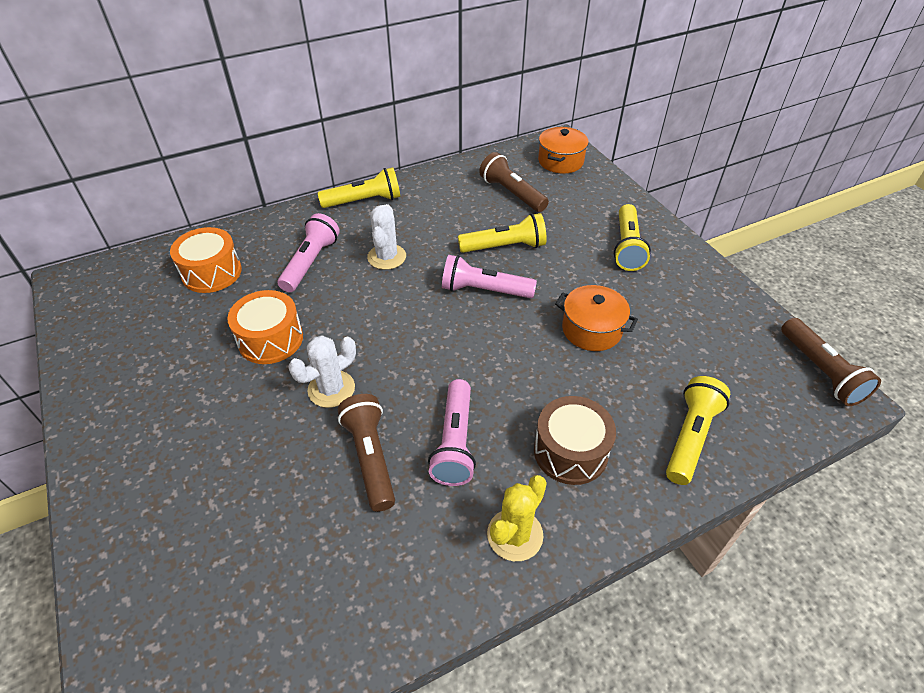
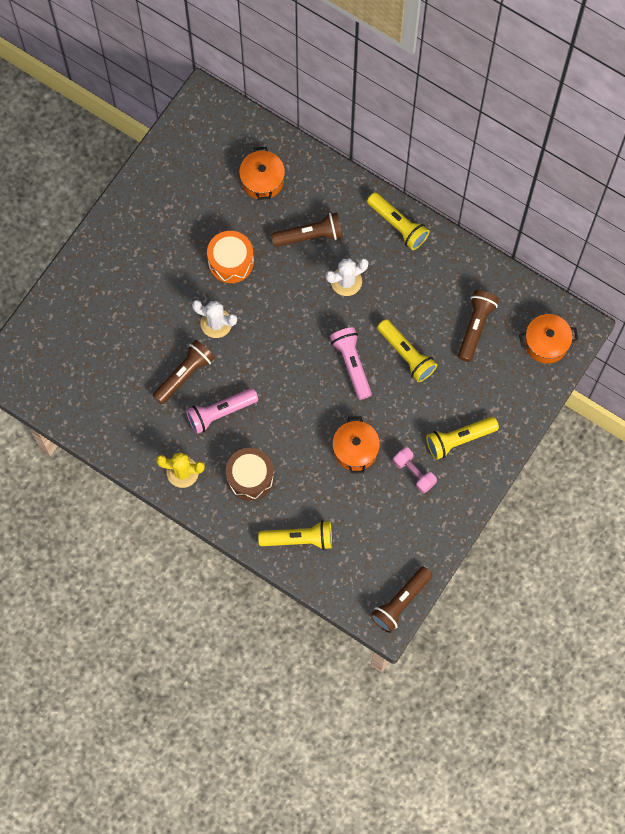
camera: 60 degrees right, 25 degrees up
(212, 272) = (262, 180): orange drum -> orange pot
(310, 262) = (310, 236): pink flashlight -> brown flashlight
(648, 293) = (414, 473): none -> pink dumbbell

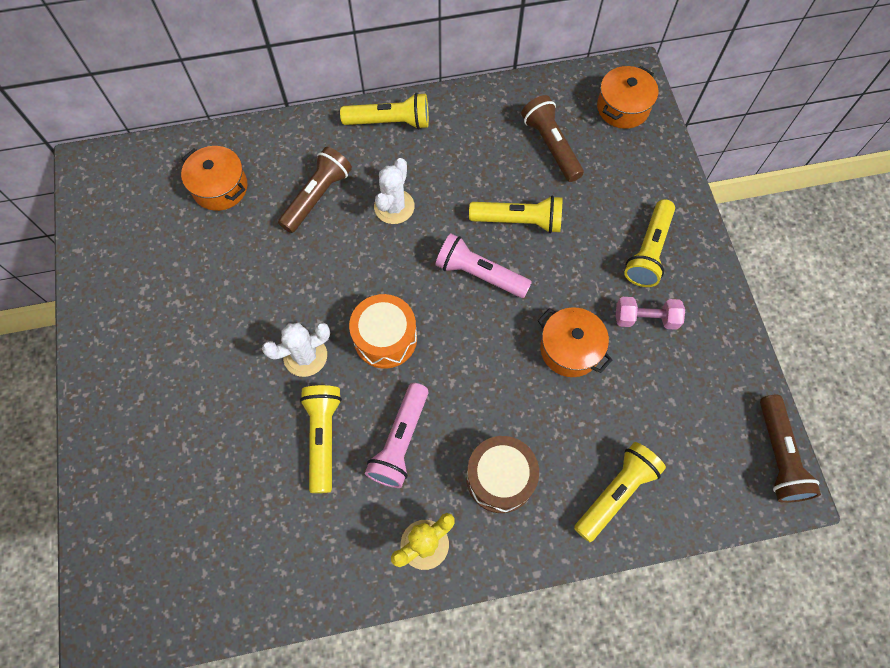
camera: 45 degrees left, 5 degrees down
(184, 375) = (323, 438): brown flashlight -> yellow flashlight
(231, 261) = (261, 285): orange drum -> orange drum (385, 338)

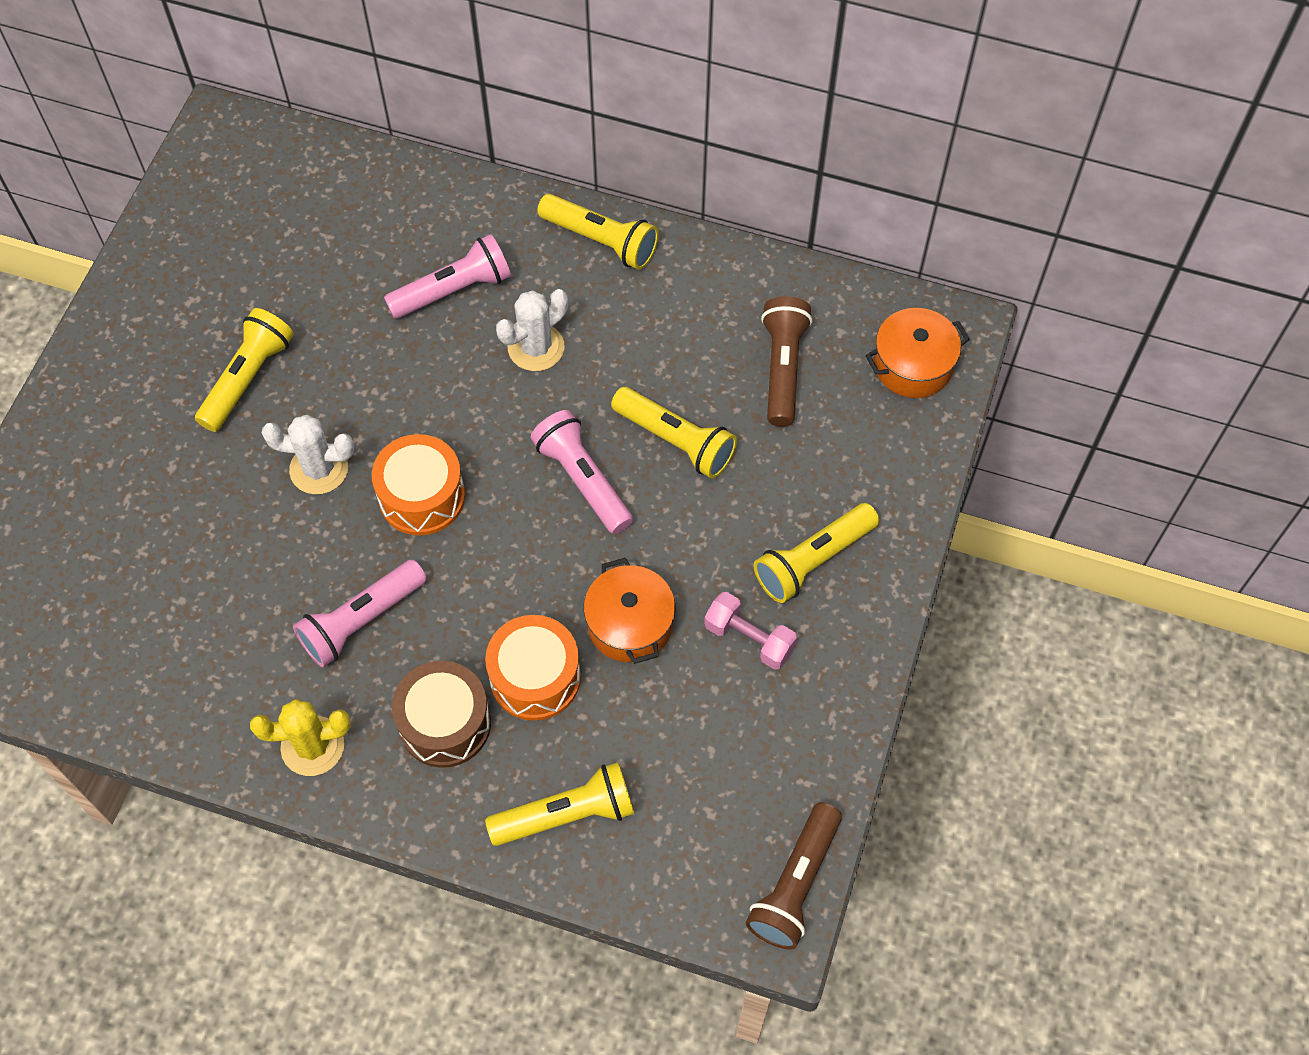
camera: 30 degrees right, 5 degrees down
(220, 187) = (349, 224): orange pot -> none
(317, 197) = (453, 290): brown flashlight -> pink flashlight
(323, 438) = (279, 570): yellow flashlight -> yellow flashlight (248, 378)
(536, 415) = (535, 677): none -> orange drum

